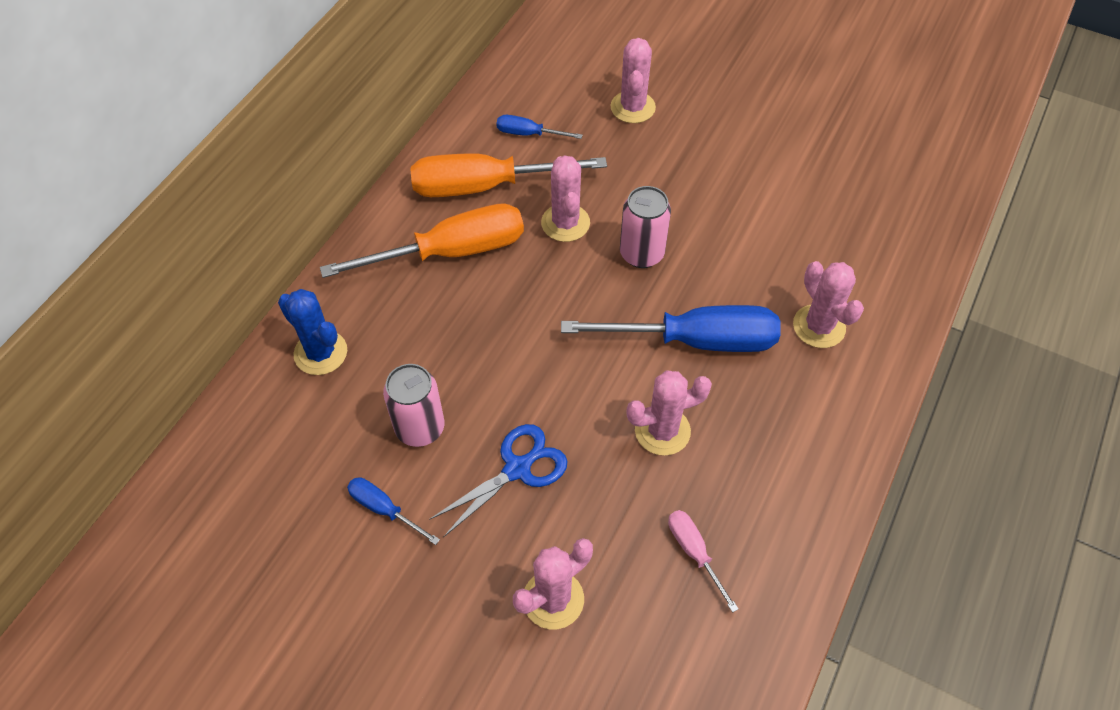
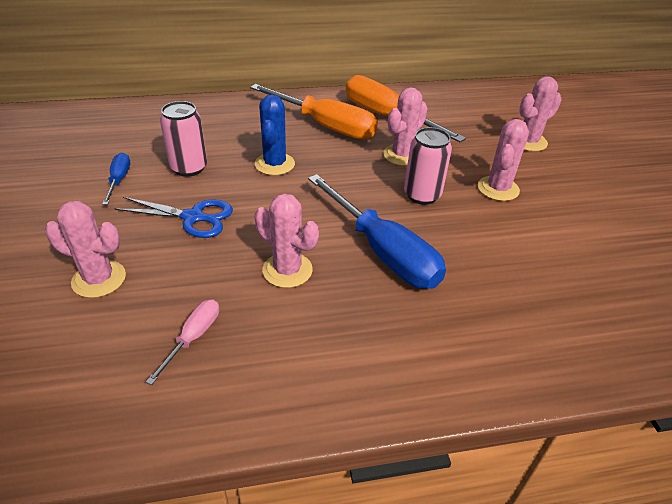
camera: 50 degrees right, 15 degrees down
(320, 353) = (208, 116): blue cactus -> blue cactus (274, 164)
(528, 134) = (446, 115): blue screwdriver -> none
(819, 326) = (480, 315): pink cactus -> pink cactus (498, 189)

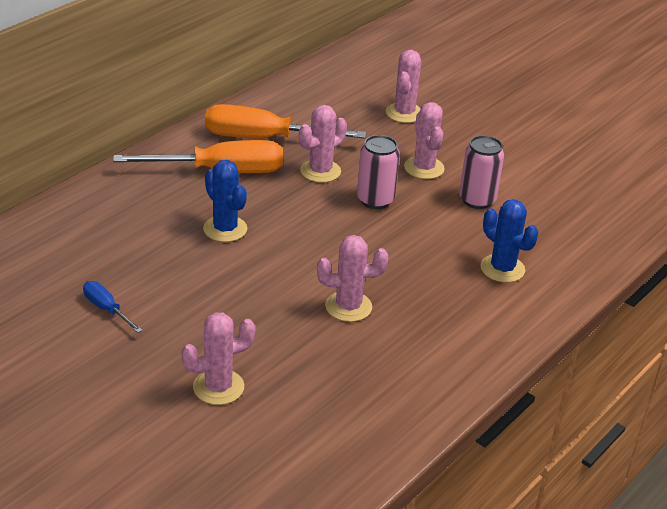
camera: 40 degrees left, 5 degrees down
(189, 168) = (154, 268): pink can -> pink can (477, 200)
(193, 217) = (221, 306): blue scissors -> none
(193, 337) = (344, 383): pink screwdriver -> none
(383, 252) = (398, 259): blue screwdriver -> none
(402, 155) = (320, 171): pink cactus -> pink cactus turned 45 degrees clockwise
(477, 312) = (502, 269): none -> blue cactus

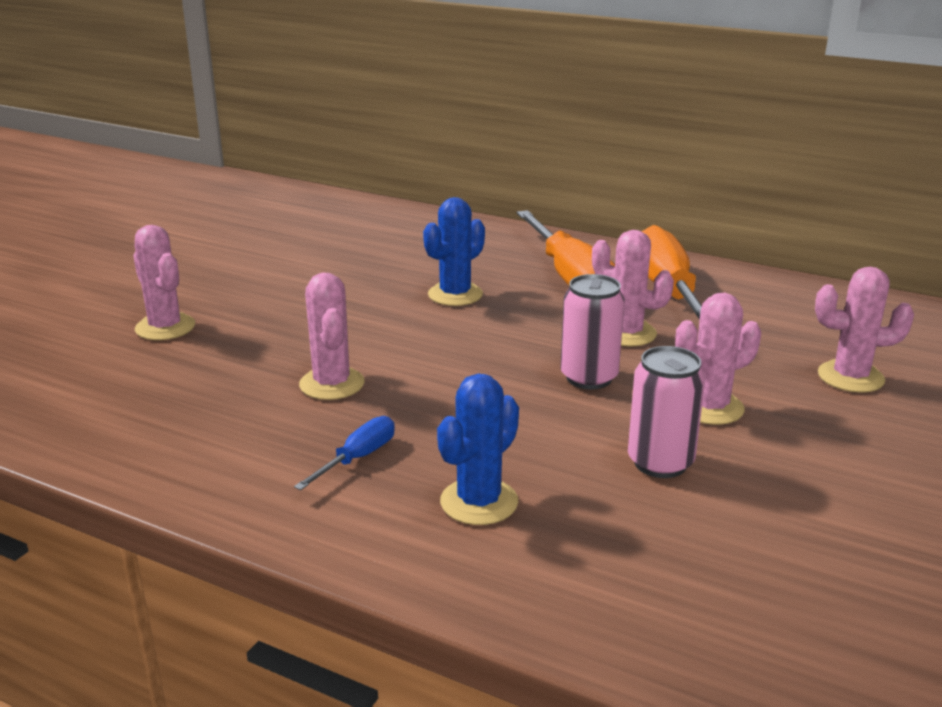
camera: 80 degrees right, 10 degrees down
(106, 309) = (284, 261): blue screwdriver -> blue screwdriver (358, 458)

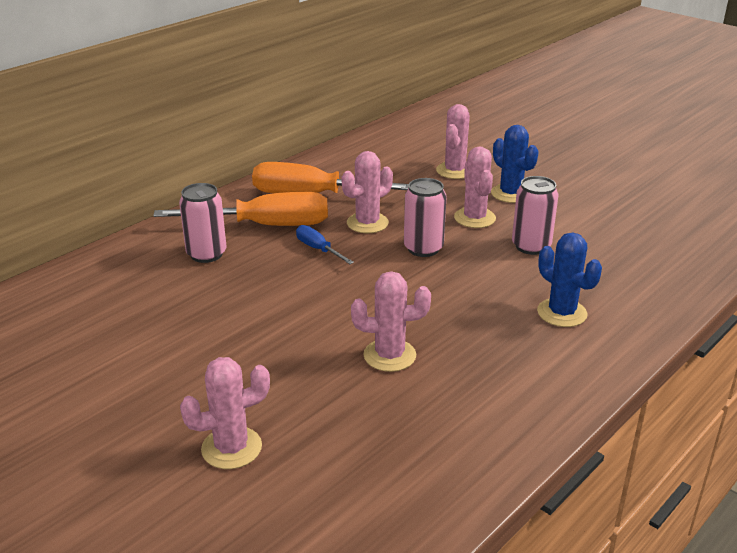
camera: 75 degrees left, 5 degrees up
(358, 458) = (501, 354): blue screwdriver -> blue screwdriver (318, 249)
(455, 295) = (262, 279): blue cactus -> blue cactus (510, 194)
(488, 261) = (206, 254): none -> pink can

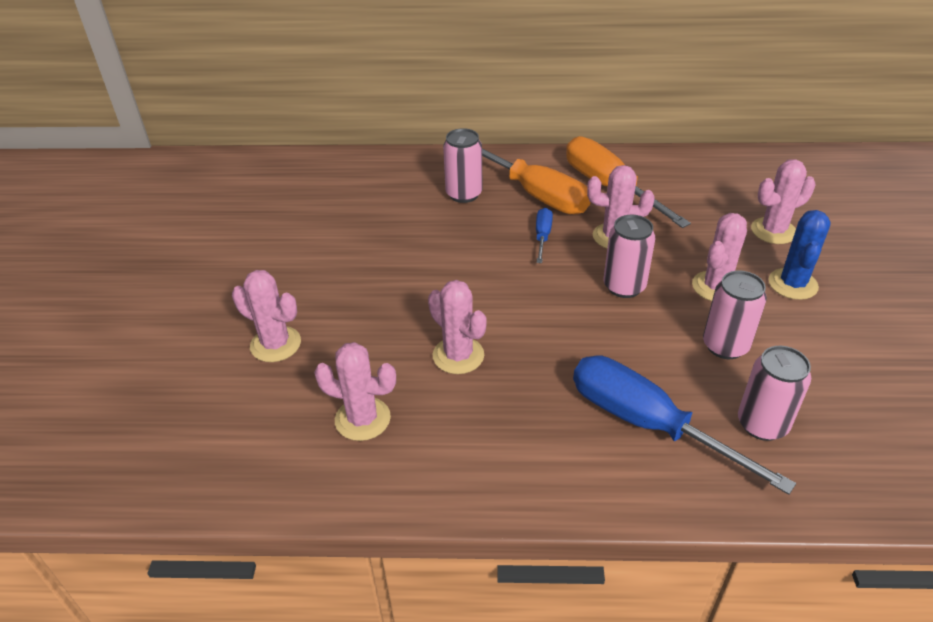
camera: 50 degrees right, 10 degrees up
(394, 440) = (362, 419): none -> pink cactus
(562, 313) = (647, 424): blue cactus -> blue screwdriver
(611, 273) = (762, 424): none -> pink can

